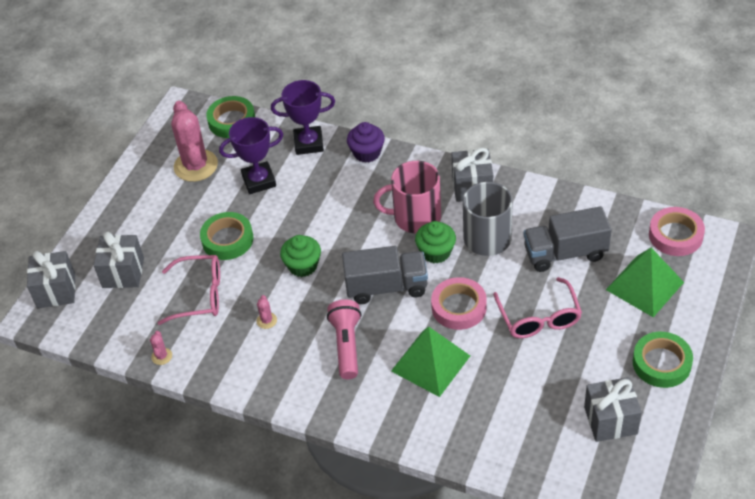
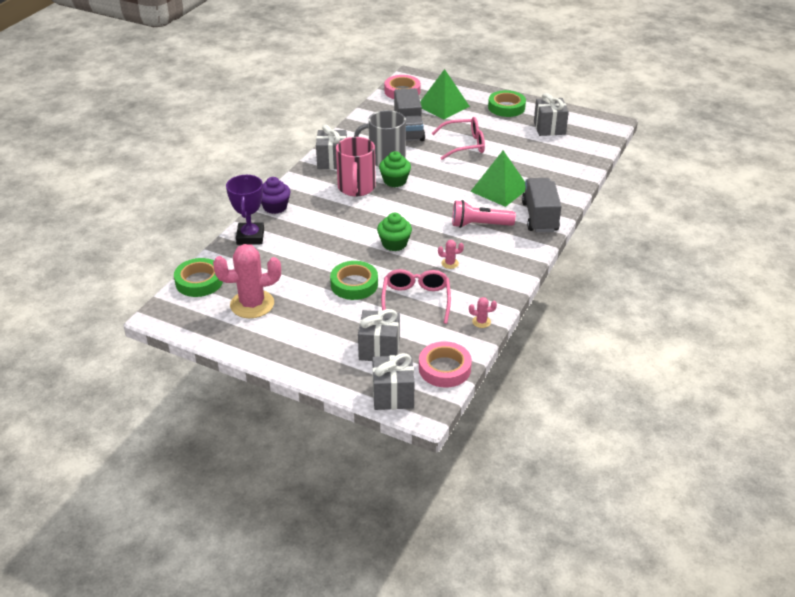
camera: 90 degrees left, 10 degrees down
(259, 181) = (287, 266): purple trophy -> none
(386, 287) = (425, 204): grey truck -> grey truck (540, 217)
(459, 307) = (450, 175): pink tape -> pink tape (444, 368)

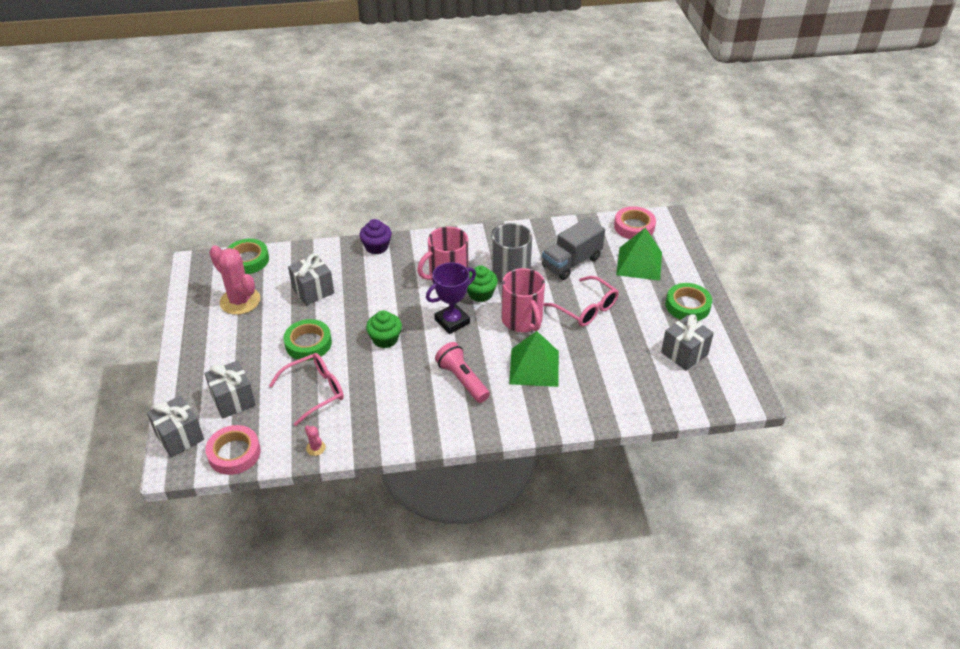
camera: 55 degrees right, 5 degrees up
(250, 237) = (325, 255): purple trophy -> purple trophy (452, 321)
(332, 161) = (473, 243): grey gift -> grey gift (313, 291)
(446, 175) = (522, 320): none -> pink mug
(450, 263) = (385, 388): pink cactus -> none
(540, 217) = (514, 416): grey truck -> none

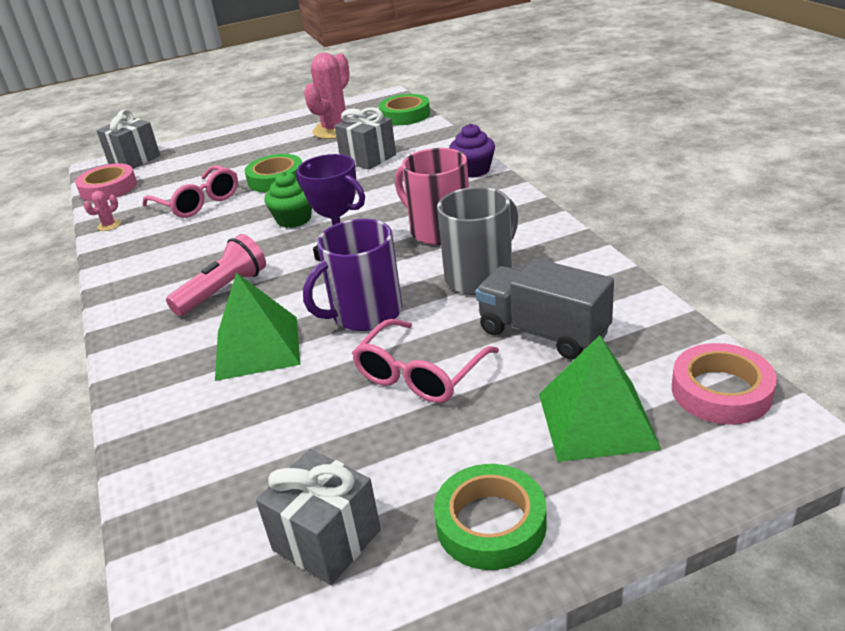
camera: 80 degrees right, 10 degrees down
(233, 400) = (184, 167): grey gift -> none
(480, 294) = (413, 264): green cupcake -> none
(522, 320) = (365, 313): pink mug -> purple mug

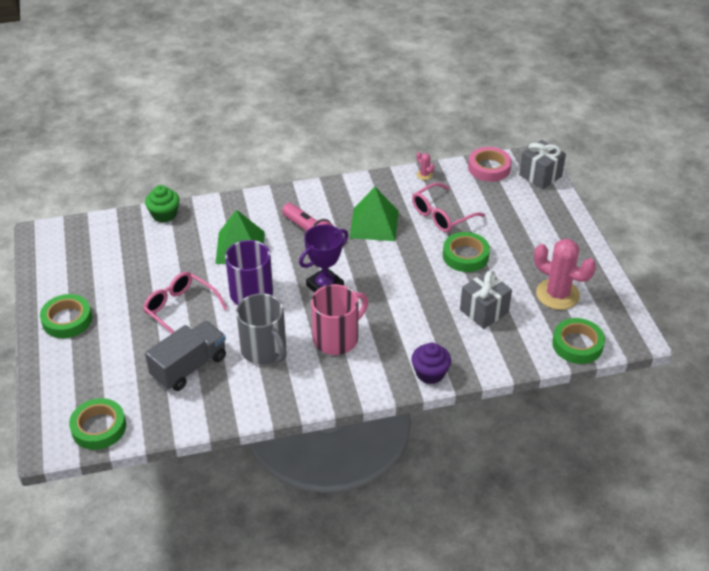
camera: 95 degrees right, 10 degrees up
(294, 219) = (390, 264): green cupcake -> green cupcake (164, 214)
(326, 540) = (89, 269): grey gift -> none
(596, 420) = (107, 371): green pyramid -> green pyramid (374, 224)
(721, 391) = (99, 427): pink tape -> green tape

